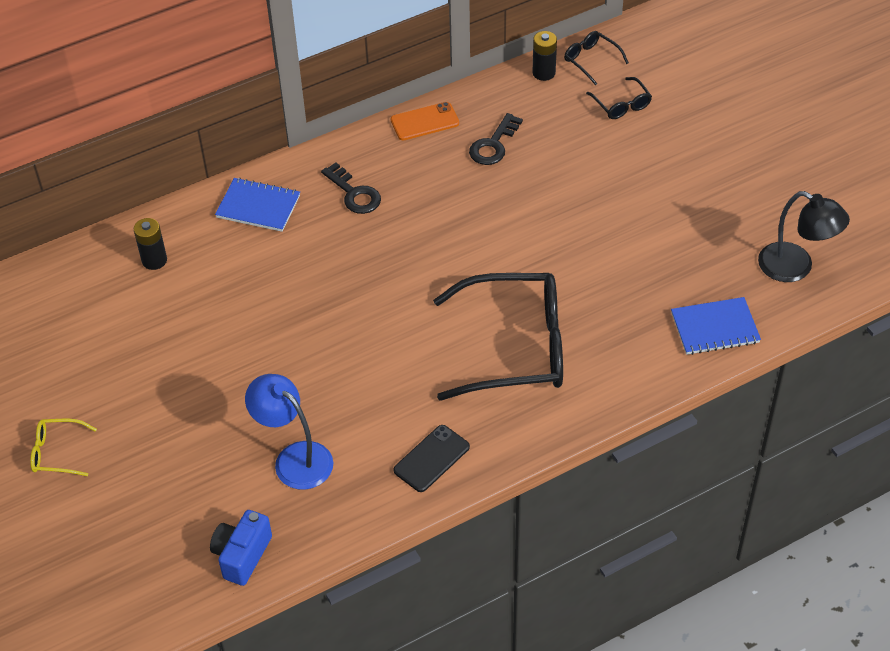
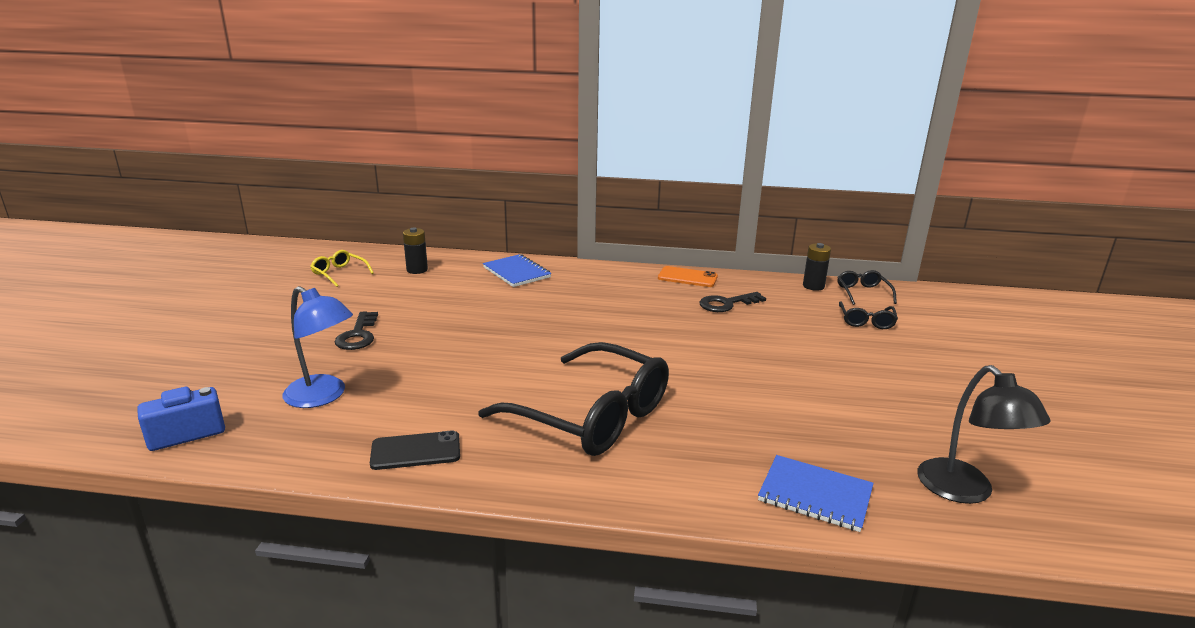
camera: 35 degrees right, 25 degrees down
(57, 452) = (205, 322): yellow glasses -> yellow glasses (339, 273)
(294, 458) = (323, 396): blue lamp -> blue lamp turned 135 degrees clockwise
(354, 194) = (588, 289): black key -> black key (358, 335)

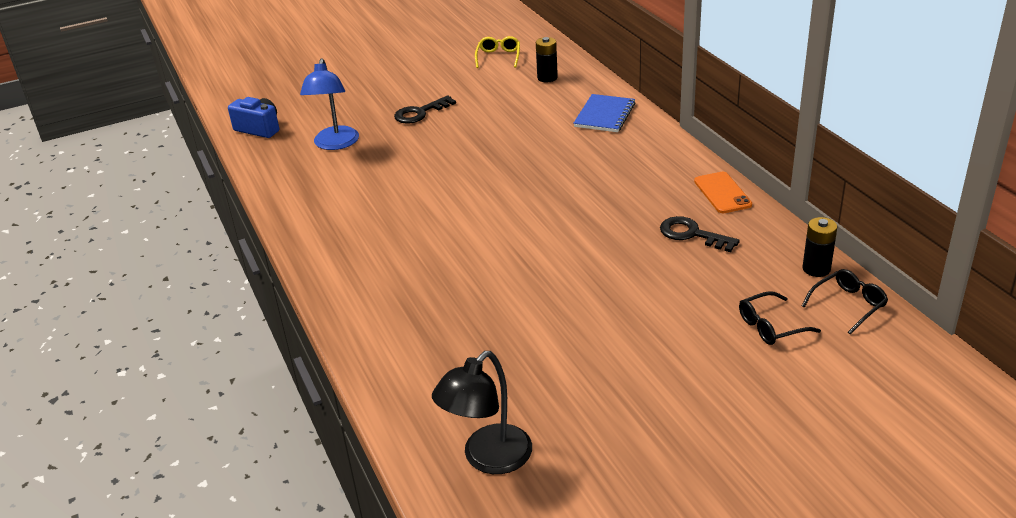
camera: 60 degrees right, 10 degrees up
(416, 451) = (309, 204): black phone -> none
(591, 416) = (416, 246): black glasses -> none
(815, 495) = (409, 380): blue notebook -> none

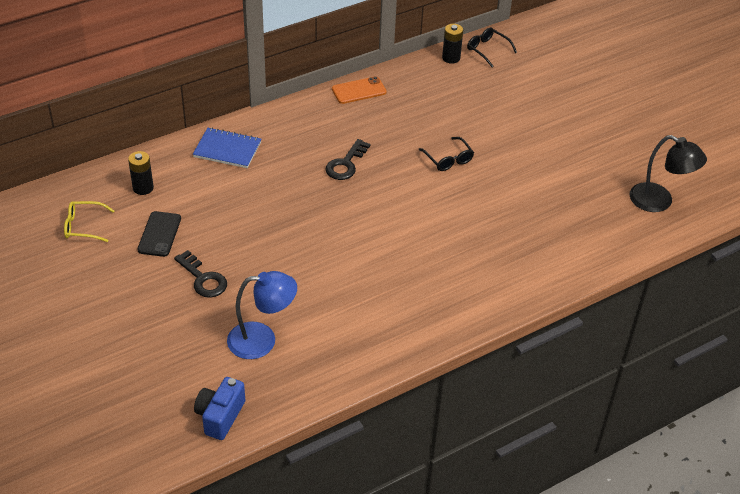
camera: 100 degrees left, 10 degrees up
(483, 89) = (159, 234): none -> black phone
(692, 234) = (414, 108): black key -> black key (346, 164)
(771, 326) = (513, 82): black glasses -> black glasses (448, 159)

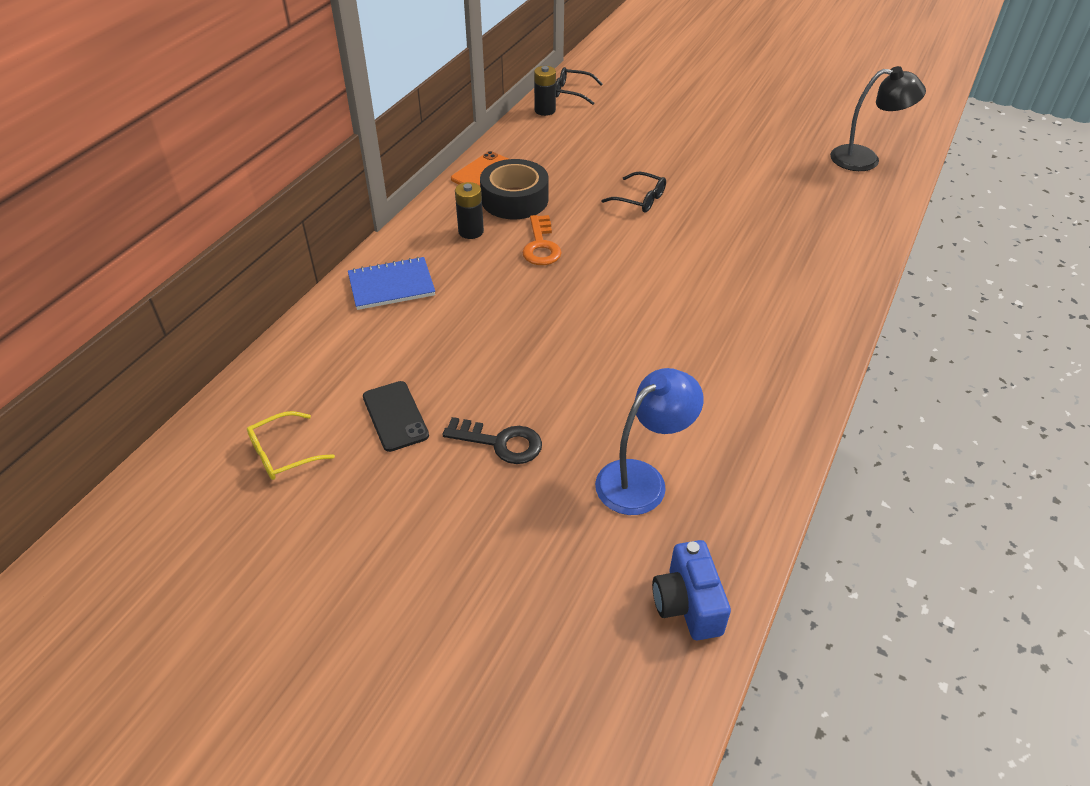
camera: 30 degrees left, 0 degrees up
(143, 188) = (324, 371): black battery -> black battery (471, 231)
(346, 164) = (541, 246): black key -> orange key
(361, 122) = (514, 199): none -> black tape

